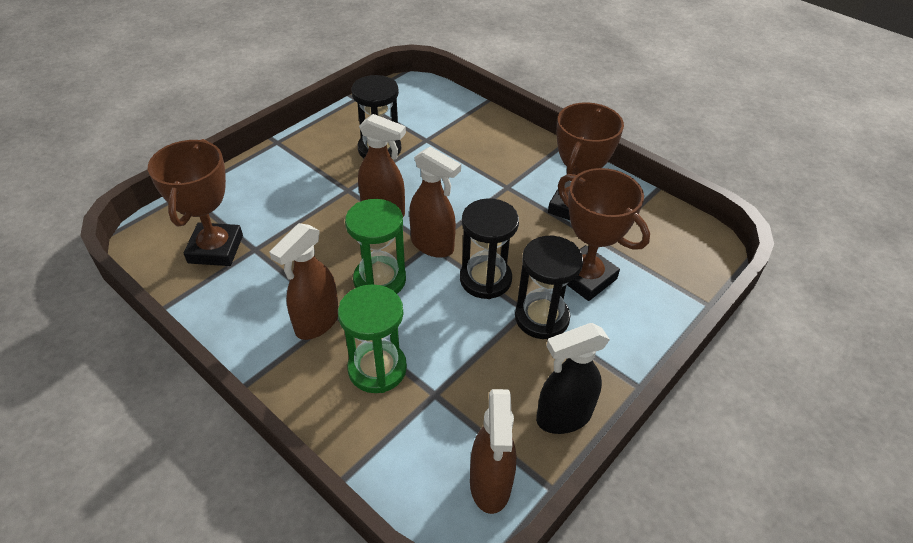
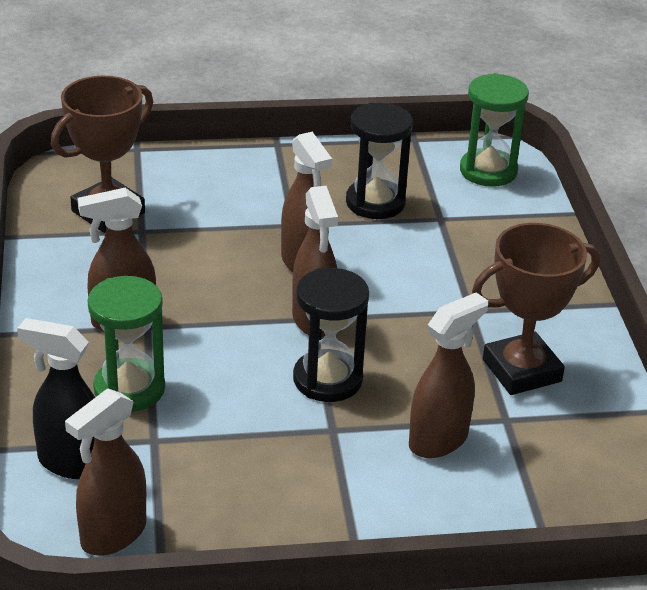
camera: 40 degrees right, 10 degrees down
(380, 280) = (222, 320): green hourglass -> green hourglass (488, 171)
(541, 318) = (340, 445): black hourglass -> none
(563, 417) = (246, 533): black spray bottle -> black spray bottle (71, 463)
(585, 277) = (439, 440): brown trophy -> brown spray bottle

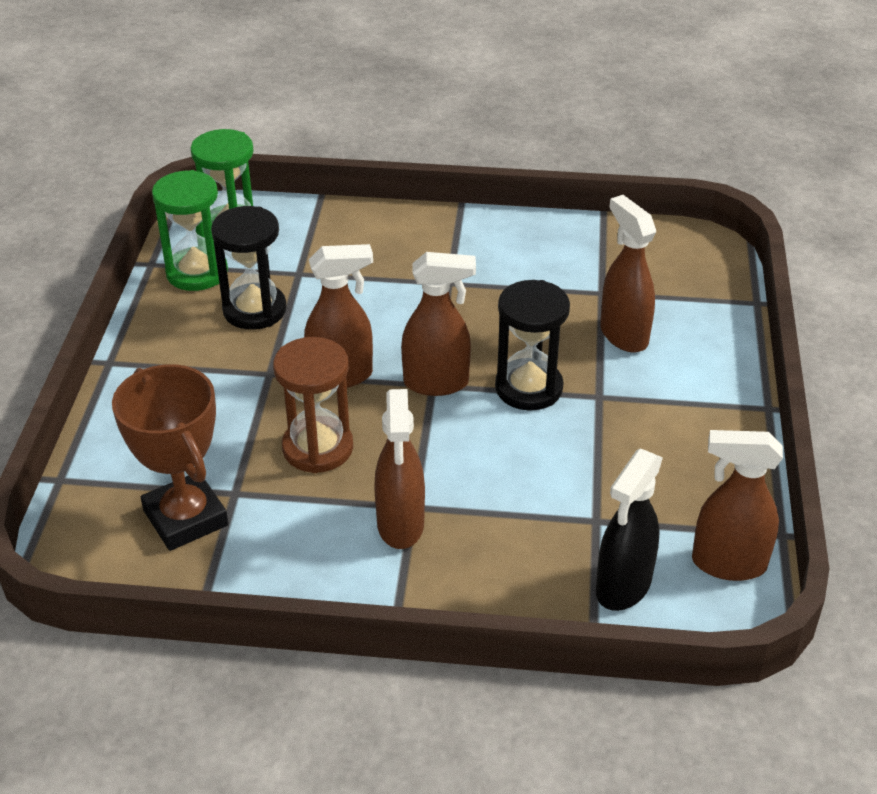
camera: 75 degrees left, 5 degrees up
(113, 535) = (727, 564): brown spray bottle -> brown spray bottle turned 135 degrees clockwise
(129, 389) = (515, 531): green hourglass -> green hourglass (197, 272)
(205, 264) = (318, 448): none -> brown hourglass
(521, 370) = (540, 271): brown trophy -> none

